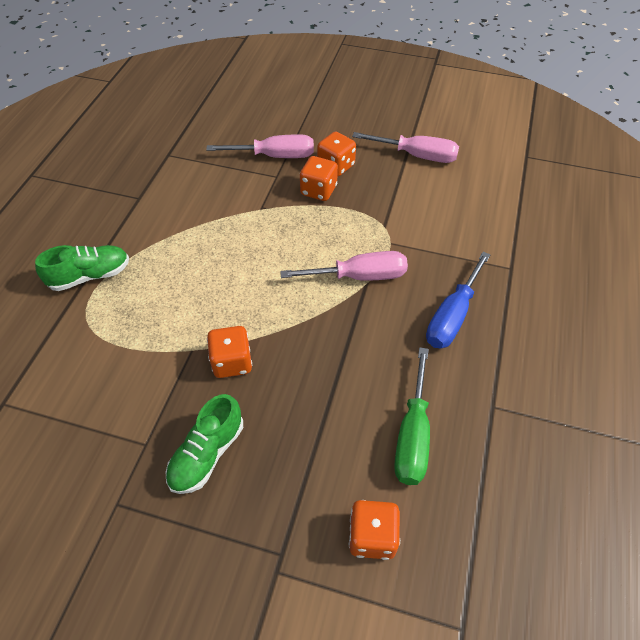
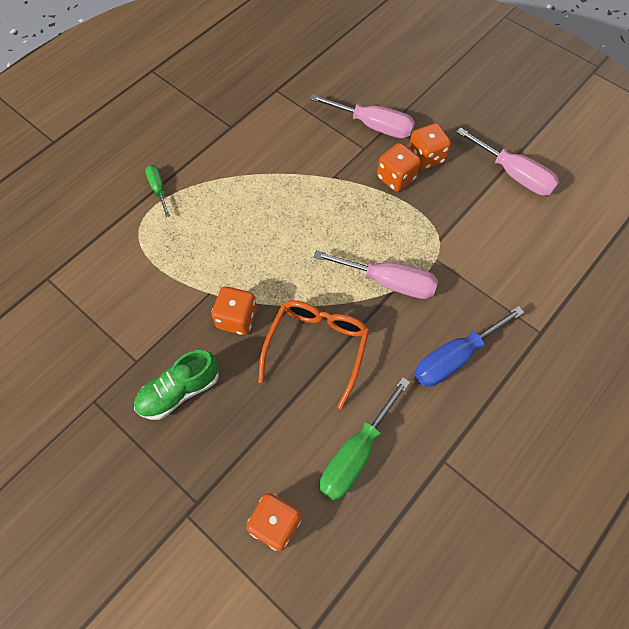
camera: 25 degrees right, 10 degrees up
(90, 276) = (158, 189): green shoe -> green screwdriver
(324, 357) = (317, 347): none -> orange glasses

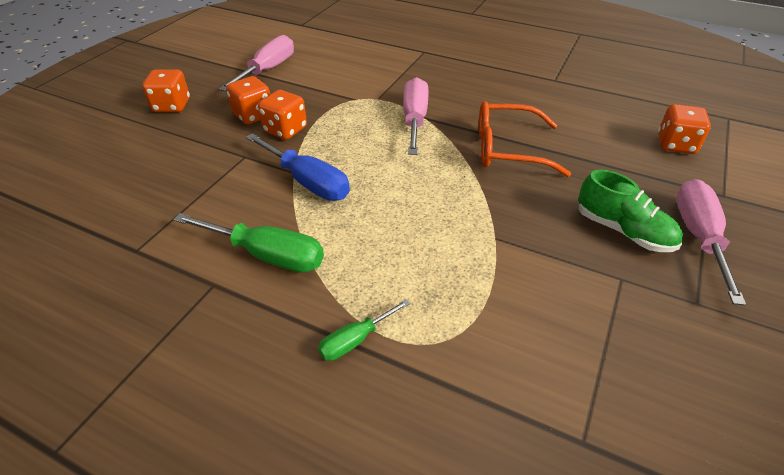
camera: 105 degrees left, 20 degrees down
(237, 318) = (512, 207): orange dice -> orange dice (171, 106)
(356, 453) = (584, 116): green screwdriver -> green screwdriver (267, 255)
(373, 126) = (208, 154): pink screwdriver -> pink screwdriver (698, 236)
(454, 357) = (469, 82): blue screwdriver -> blue screwdriver (307, 182)

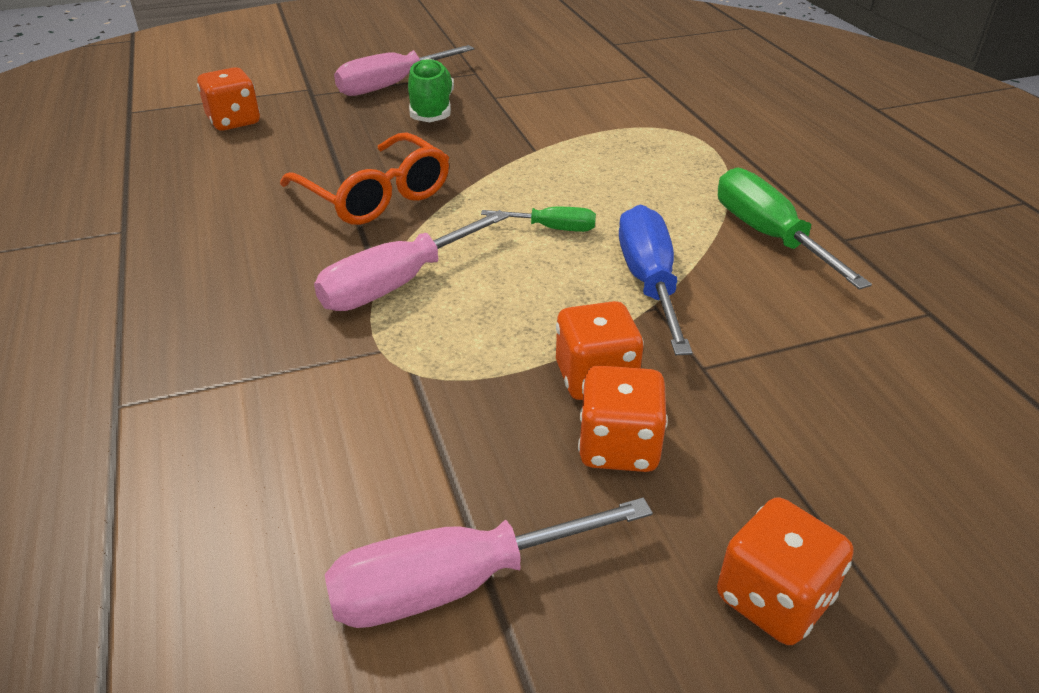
camera: 135 degrees left, 5 degrees down
(355, 340) = (739, 155): green screwdriver -> green screwdriver (553, 228)

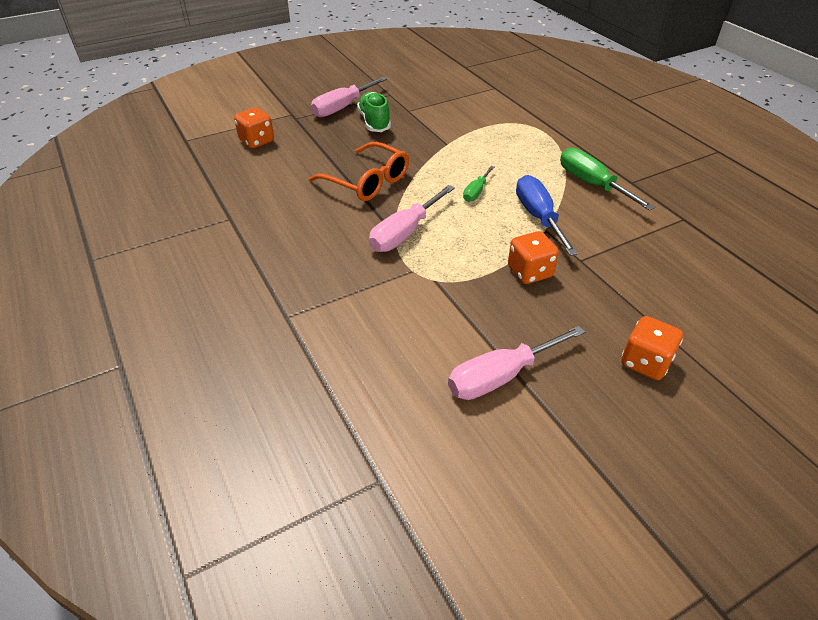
camera: 10 degrees left, 5 degrees up
(553, 228) = (476, 192): green screwdriver -> green screwdriver turned 120 degrees clockwise
(618, 447) = (553, 304): orange dice -> none

